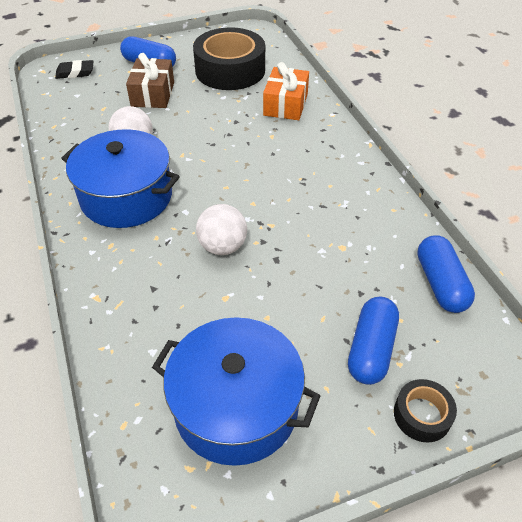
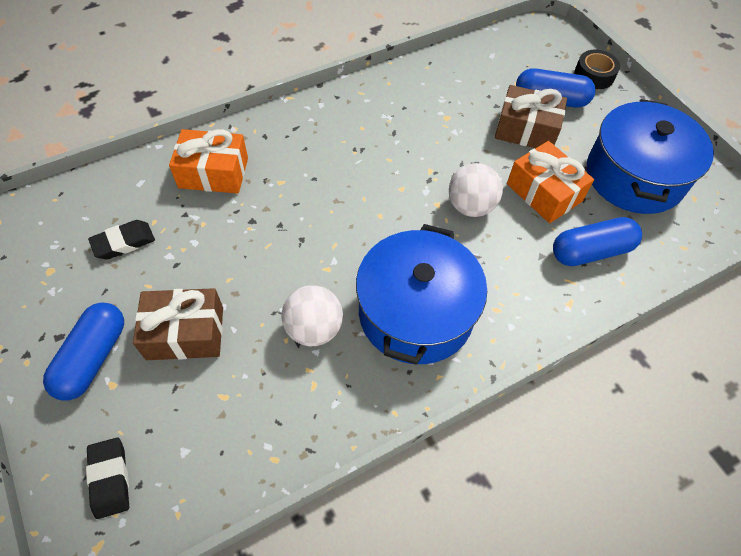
camera: 100 degrees left, 10 degrees up
(228, 308) = (544, 192): none -> orange gift
(230, 70) = (124, 242): black tape -> black eraser
(320, 312) = (526, 130): none -> brown gift
(440, 284) = (471, 59): blue capsule -> blue capsule (591, 251)

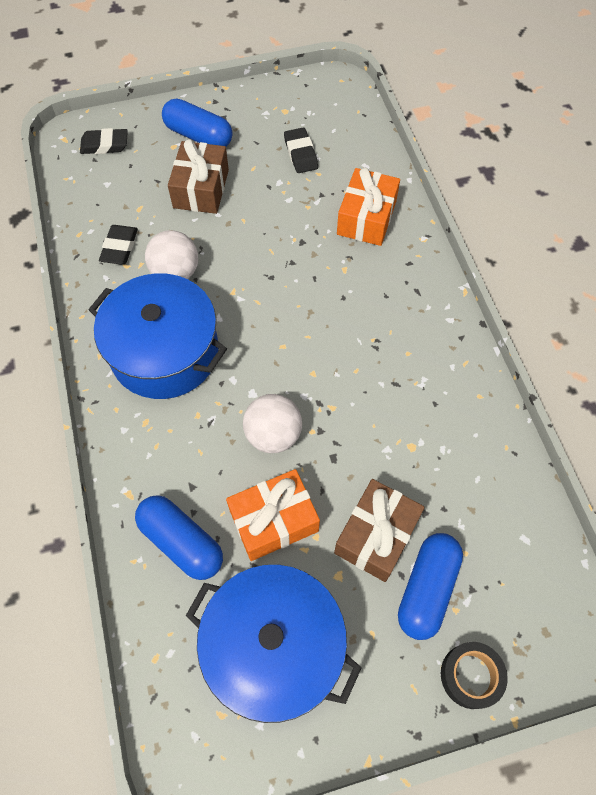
camera: 105 degrees right, 5 degrees up
(288, 400) = (119, 247): none -> black eraser
(591, 251) = (181, 542): blue capsule -> blue capsule turned 45 degrees counterclockwise

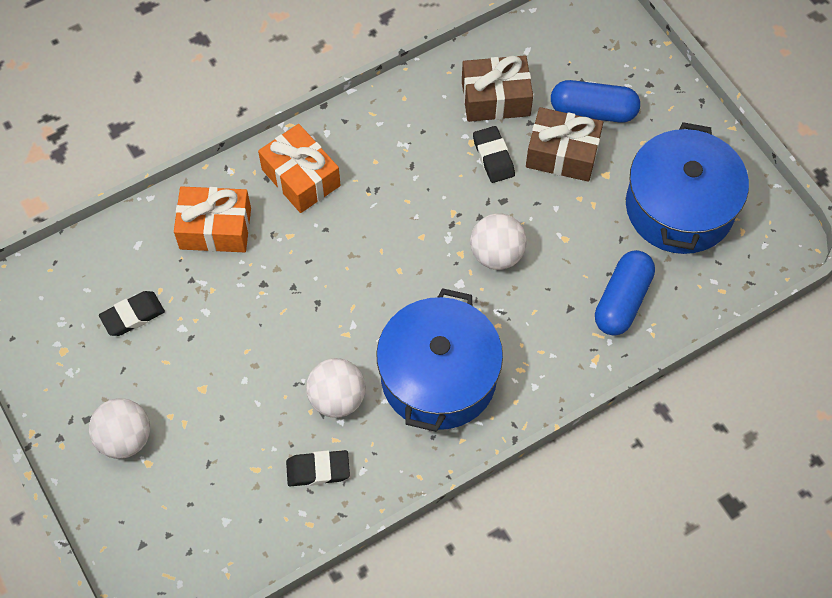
camera: 105 degrees left, 0 degrees up
(105, 145) = (162, 547): black eraser -> black eraser (493, 157)
(198, 136) = (125, 438): blue capsule -> white ball
(201, 189) = (210, 409): brown gift -> brown gift (495, 98)
(274, 520) = (577, 233): orange gift -> orange gift (301, 177)
(470, 676) = (647, 73): black tape -> none

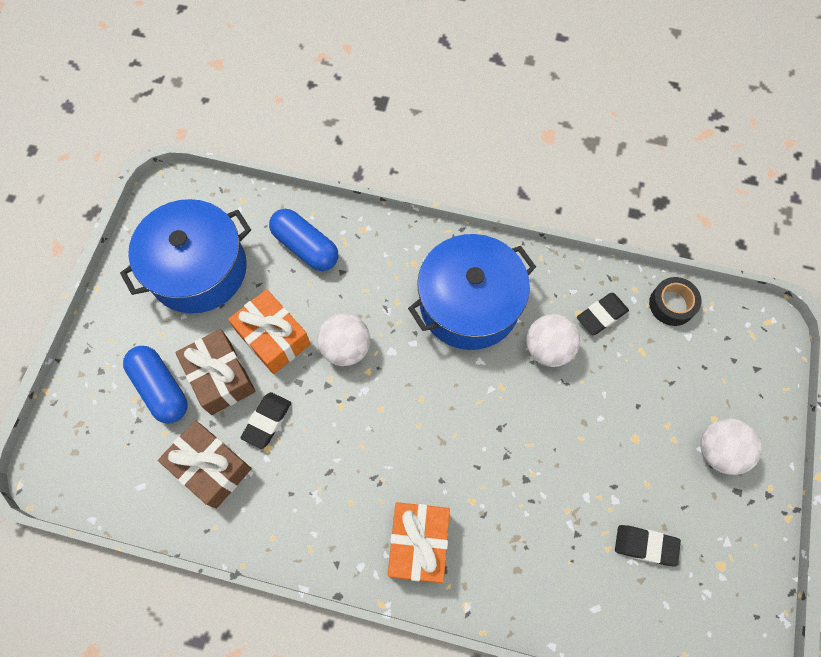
camera: 135 degrees left, 5 degrees up
(215, 228) = (522, 562): orange gift -> orange gift (273, 337)
(264, 539) = (671, 304): none -> black tape
(318, 470) = (601, 315): black eraser -> black eraser turned 75 degrees counterclockwise
(622, 300) = (306, 247): blue capsule -> blue capsule turned 60 degrees clockwise

